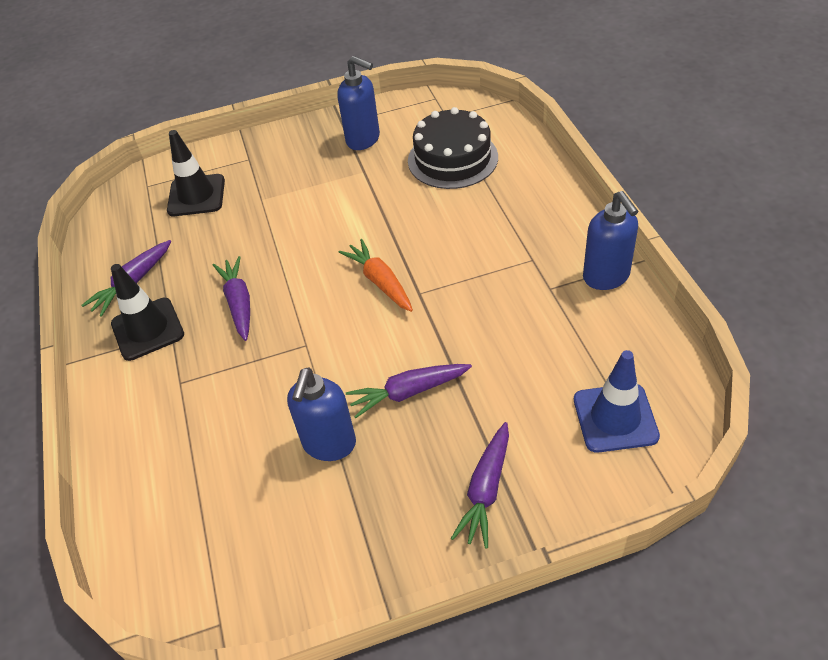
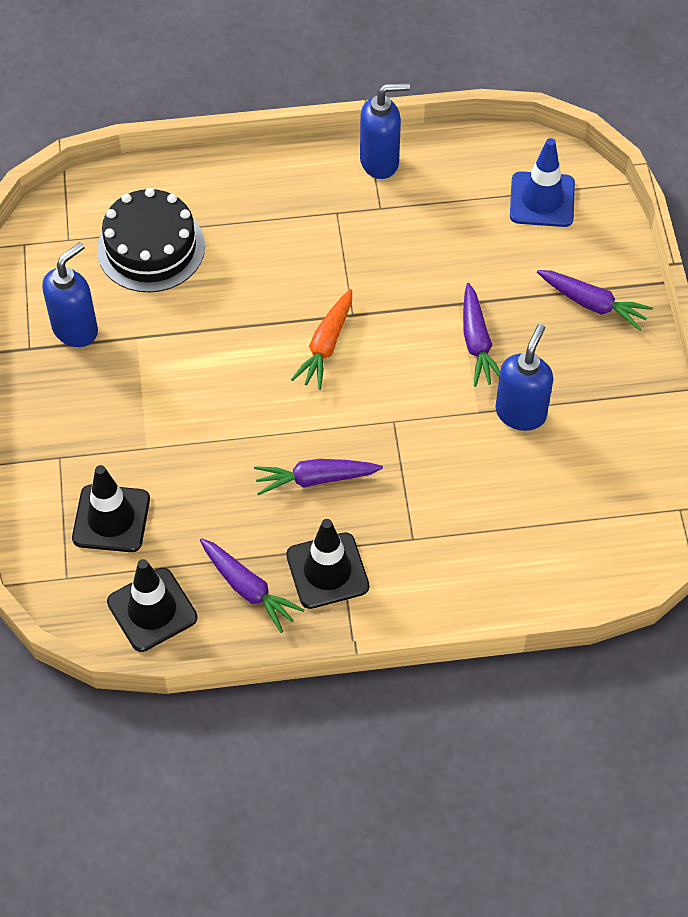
camera: 85 degrees left, 10 degrees up
(117, 234) = (152, 610): none -> black traffic cone
(329, 444) = (521, 413): blue soap dispenser -> blue soap dispenser turned 90 degrees counterclockwise
(380, 282) = (326, 345): orange carrot -> orange carrot turned 45 degrees counterclockwise

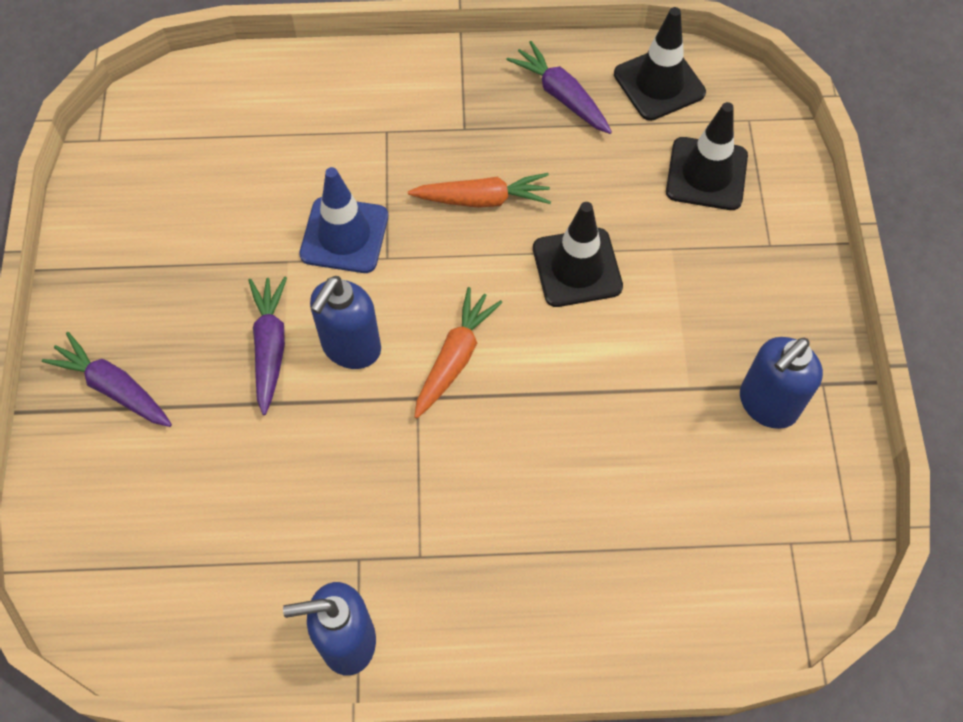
camera: 175 degrees left, 5 degrees up
(151, 248) = (676, 519): black cake -> none
(316, 479) = (482, 199): purple carrot -> orange carrot
(327, 571) = (479, 106): black traffic cone -> black traffic cone (577, 268)
(521, 413) = (239, 256): blue soap dispenser -> blue soap dispenser (351, 348)
(542, 200) = (132, 553): blue traffic cone -> blue traffic cone (344, 235)

